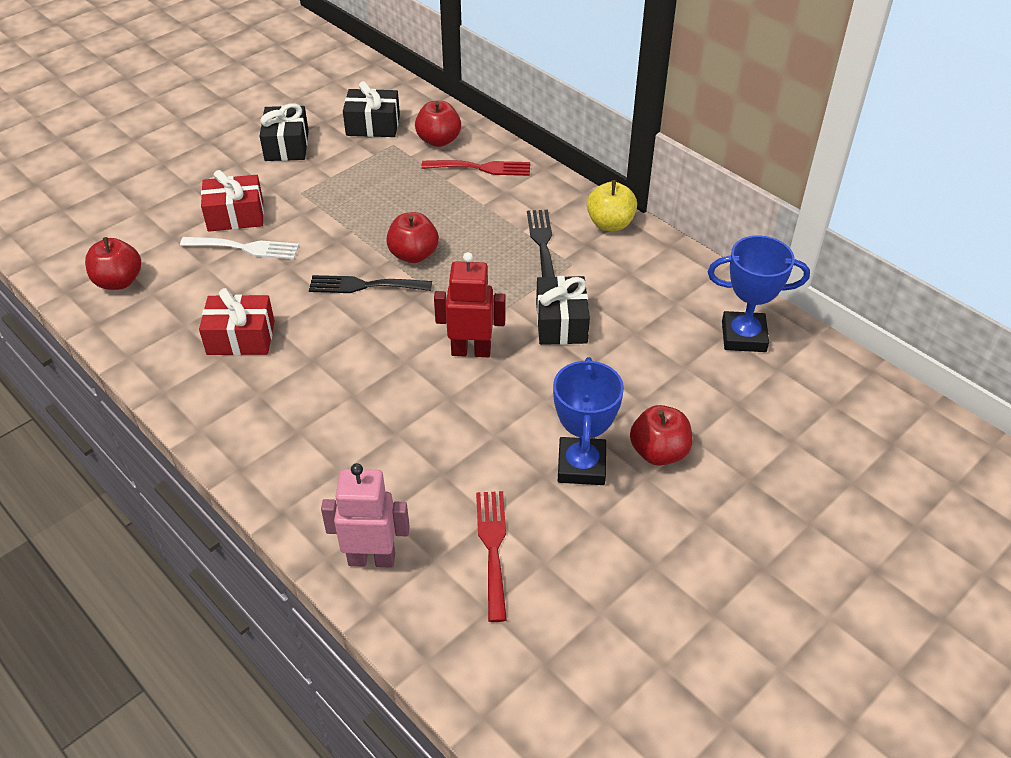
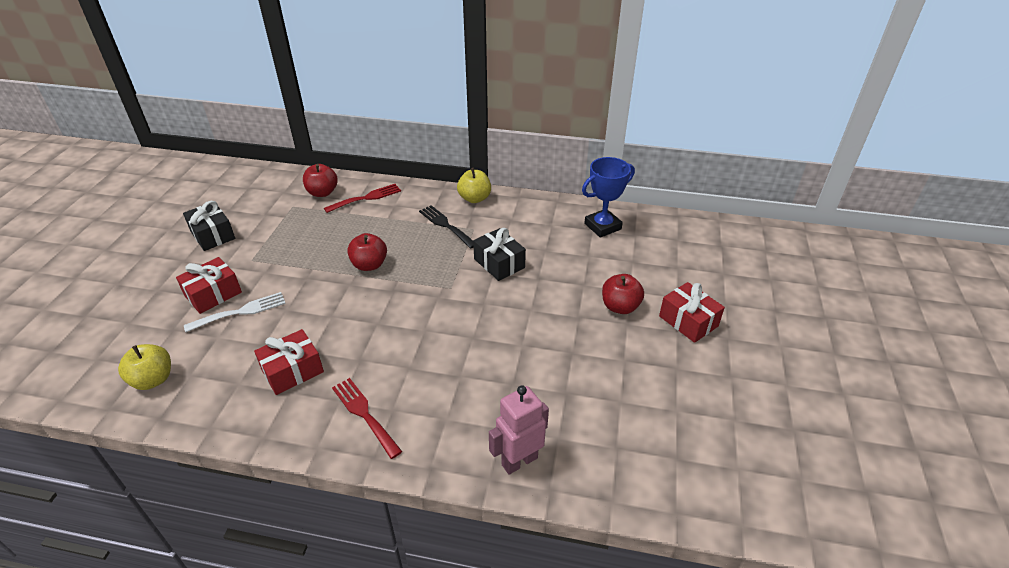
camera: 35 degrees left, 5 degrees down
(119, 281) = (153, 379): red apple -> yellow apple
(364, 285) = (353, 297): black fork -> none
(373, 125) = (267, 200): black gift -> none
(471, 351) = (461, 304): red robot -> none
(493, 547) = (584, 410): red fork -> red fork (364, 414)
(581, 466) = (587, 336): blue trophy -> none
(730, 517) = (688, 321): none -> red gift

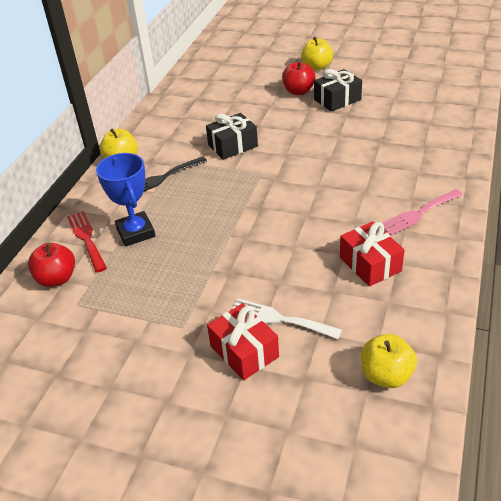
camera: 80 degrees left, 0 degrees up
(213, 235) = (115, 379): black gift -> black gift (337, 100)
(241, 312) = (279, 319): white fork -> white fork turned 45 degrees counterclockwise
(364, 414) = (418, 213): red fork -> pink fork
(369, 265) = (216, 226): red apple -> none
(519, 461) = (452, 139): pink robot -> none
(602, 226) = (194, 92): blue trophy -> blue trophy (135, 232)
(688, 321) = (317, 67): red gift -> yellow apple

